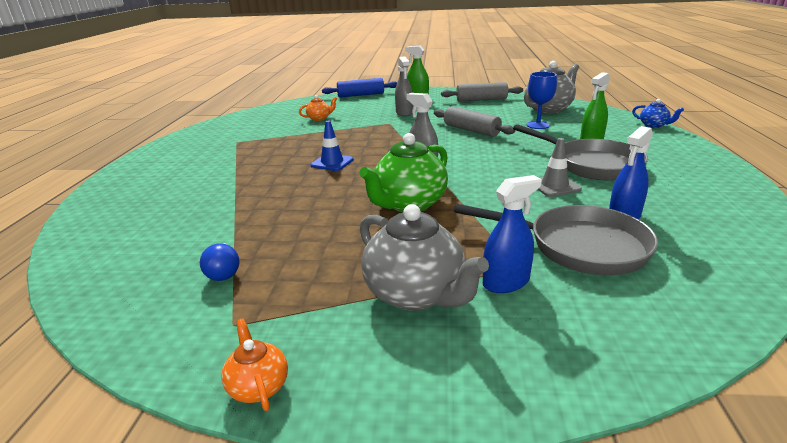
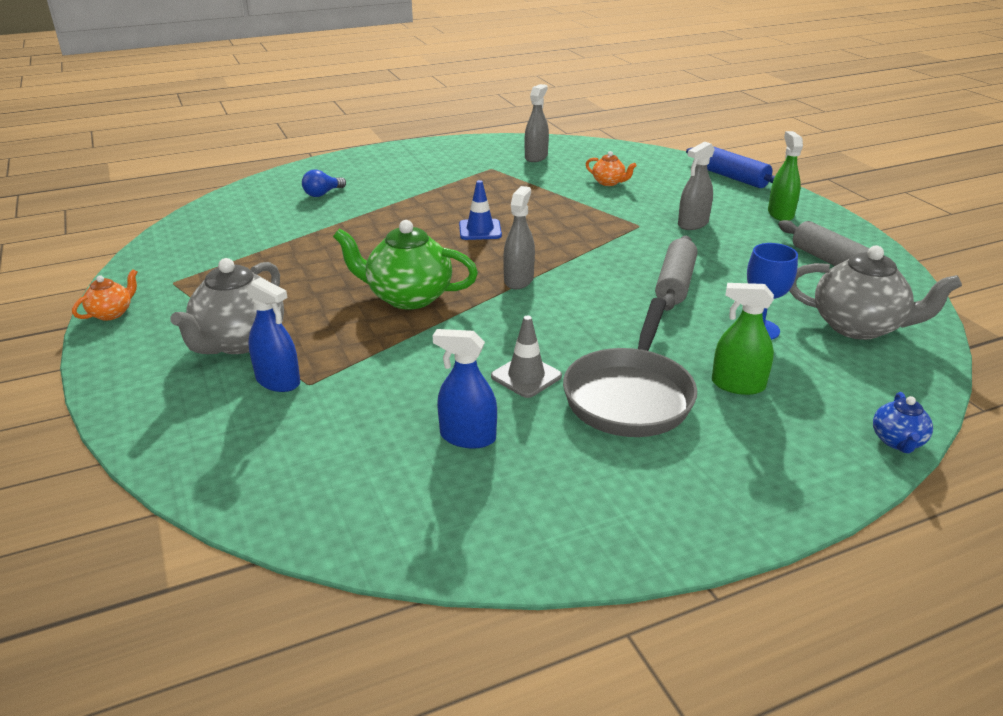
camera: 60 degrees right, 5 degrees up
(223, 272) = (237, 255): blue light bulb -> blue light bulb (322, 194)
(244, 127) = (536, 157): none -> grey spray bottle
(579, 247) = (371, 413): grey pan -> none

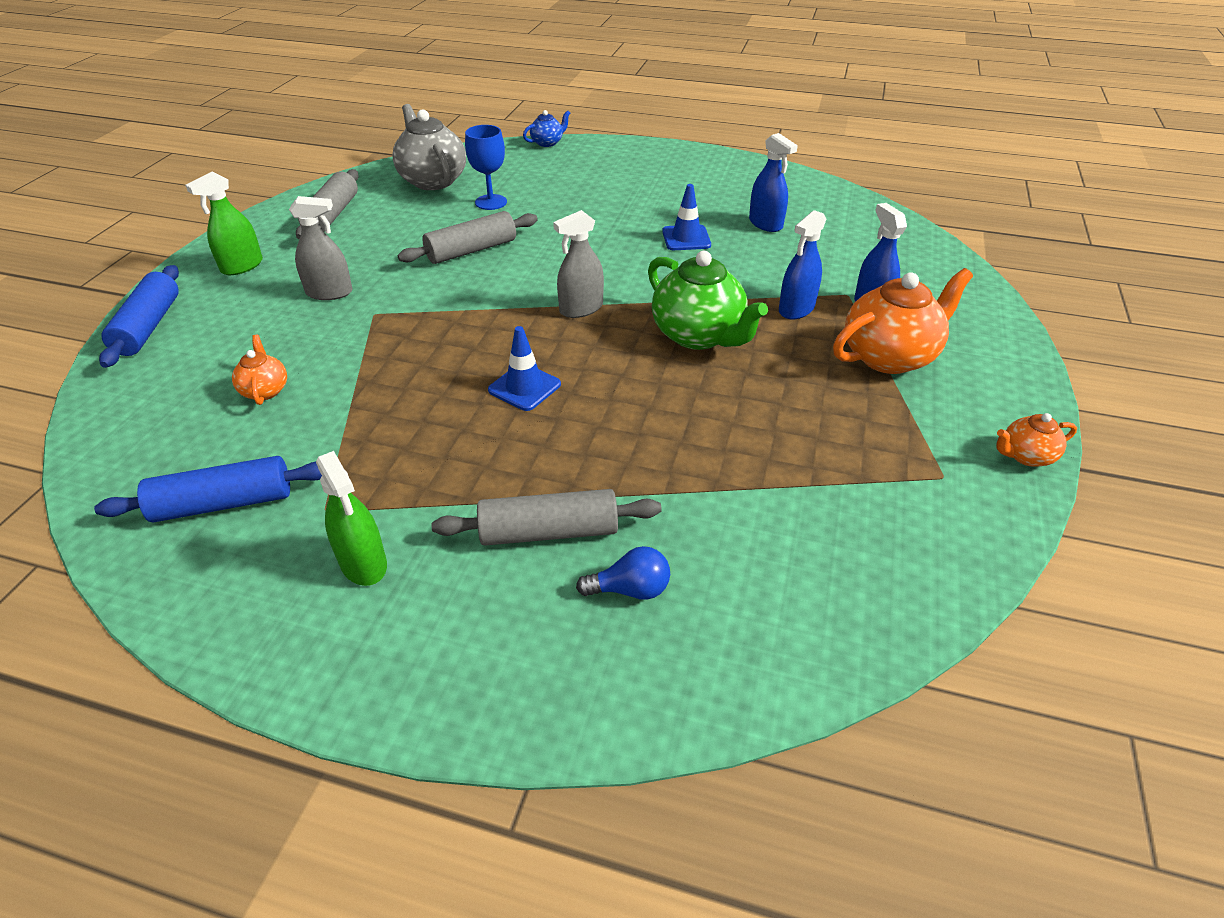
camera: 140 degrees left, 10 degrees up
(240, 341) = (889, 356): grey teapot -> orange teapot
(348, 349) = (796, 309): none -> blue spray bottle
(382, 194) = (549, 532): none -> grey rolling pin
(526, 376) = (686, 238): grey traffic cone -> blue traffic cone
(536, 157) = (223, 503): grey spray bottle -> blue rolling pin
(630, 396) = (639, 205): grey pan -> none
(738, 385) = (569, 186): green spray bottle -> green spray bottle (363, 563)

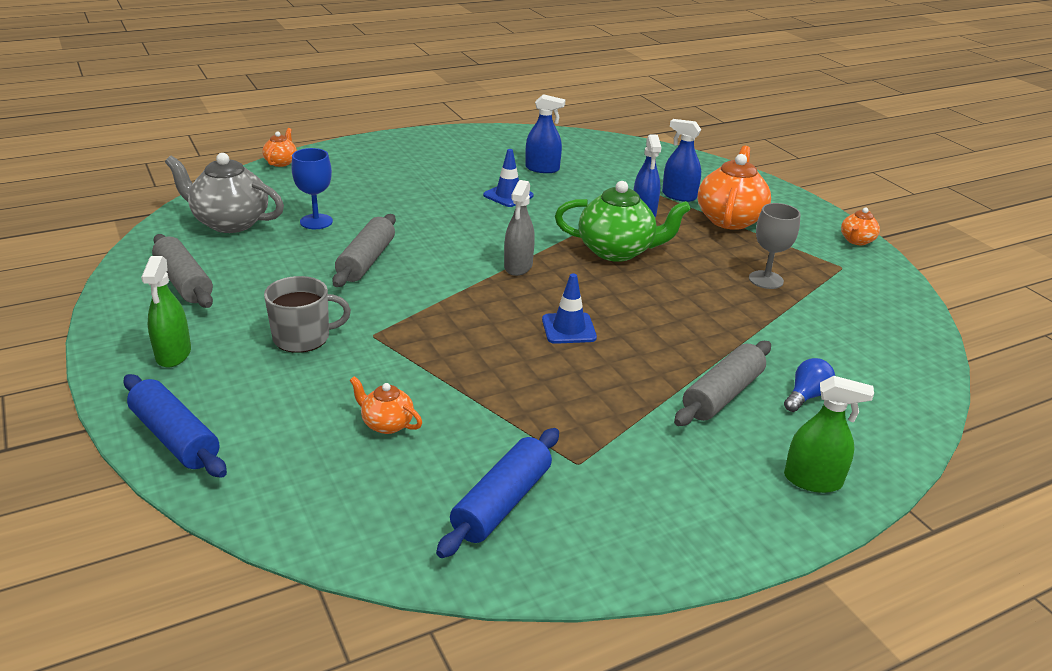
camera: 45 degrees left, 10 degrees down
(329, 292) = (303, 337): grey spray bottle -> grey mug
(363, 563) = (656, 473): green spray bottle -> green spray bottle (812, 480)
(547, 143) = (281, 162): blue teapot -> orange teapot
(813, 442) = (766, 280): none -> grey goblet

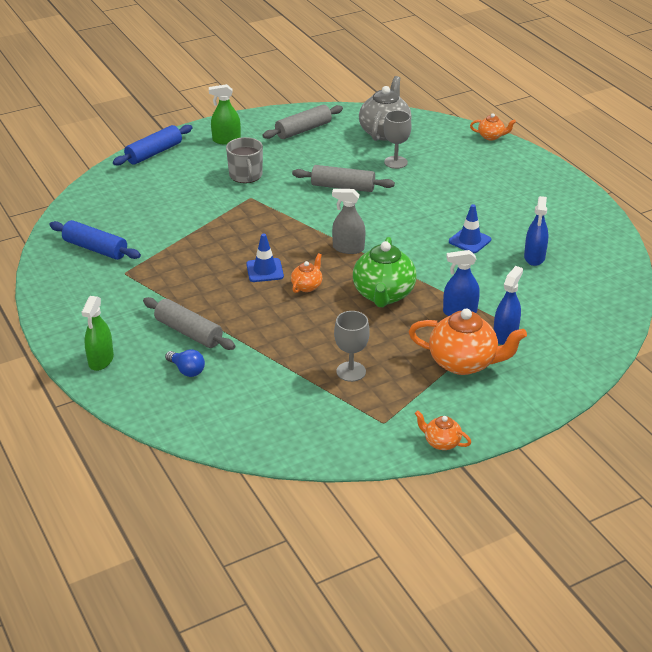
camera: 90 degrees right, 5 degrees up
(316, 222) = (395, 162): blue goblet -> grey goblet
(386, 424) = (162, 210): orange teapot -> orange teapot (307, 286)

